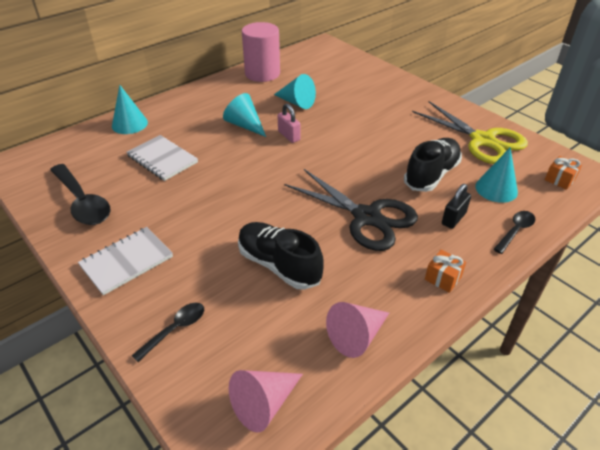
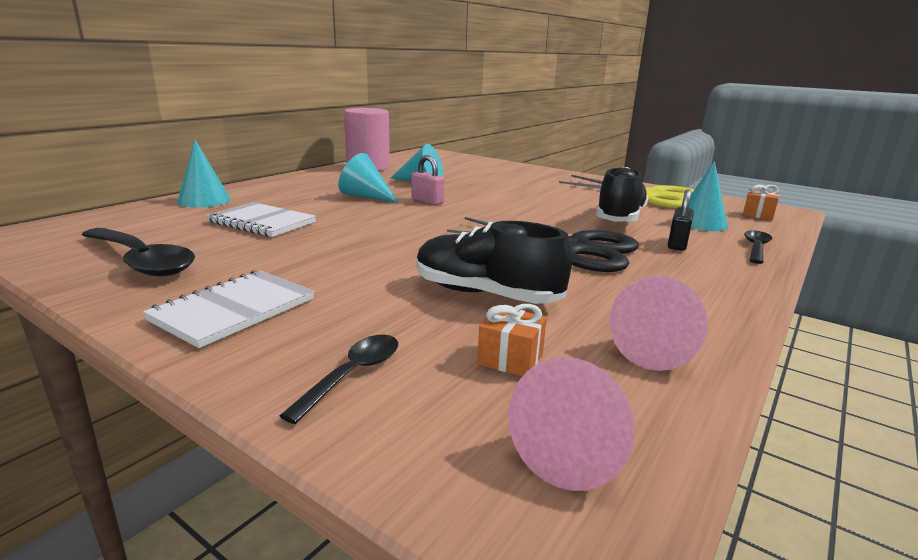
camera: 15 degrees left, 20 degrees down
(443, 278) = (716, 288): orange gift -> orange gift (510, 359)

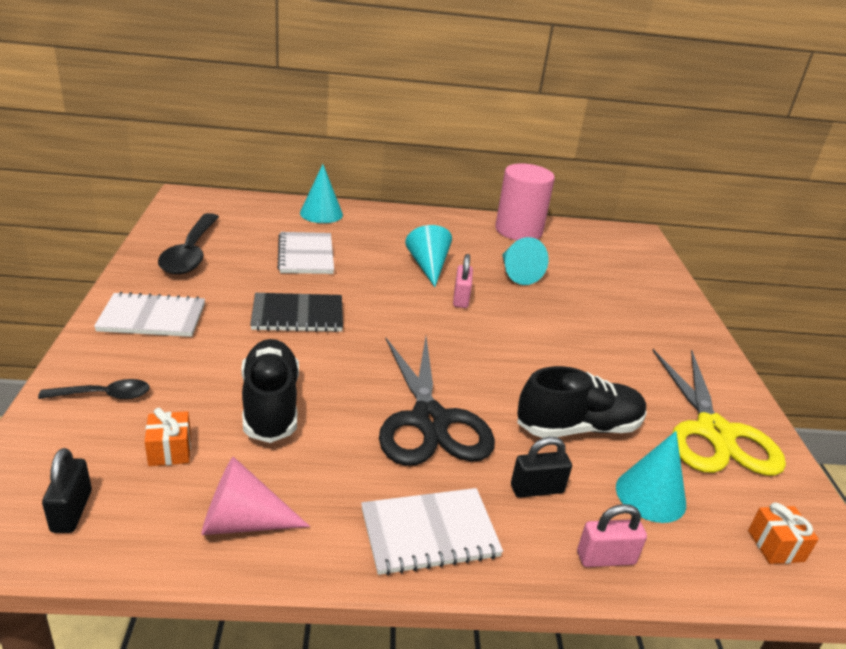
camera: 50 degrees right, 10 degrees up
(357, 249) = (297, 315): none -> black notebook
(575, 450) = (71, 511): pink cone -> black padlock
(710, 284) = (429, 533): none -> white notebook
(756, 248) = (605, 558): black spoon -> pink padlock

